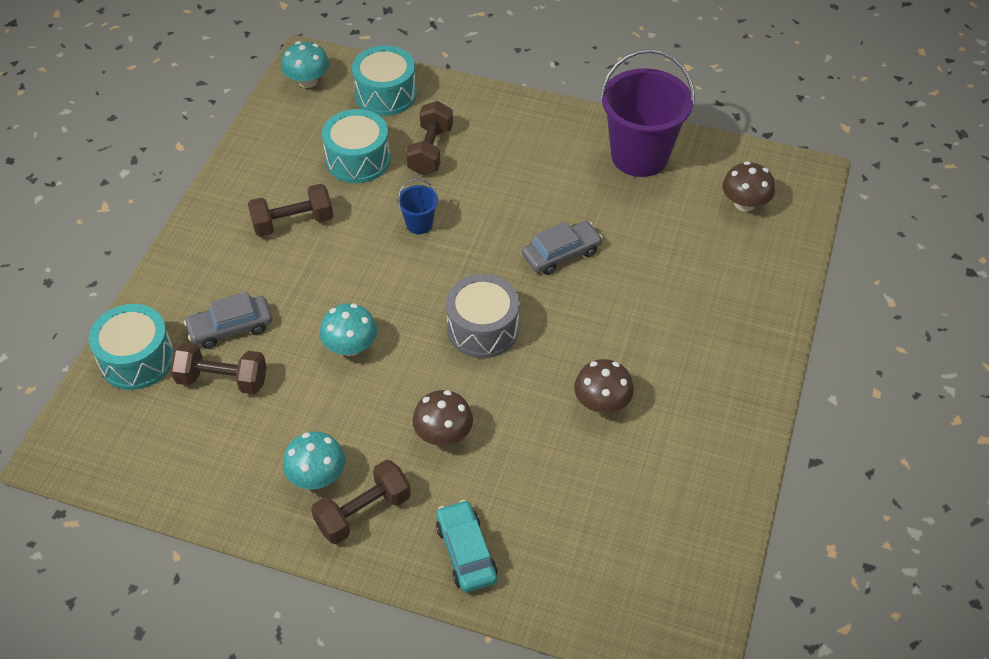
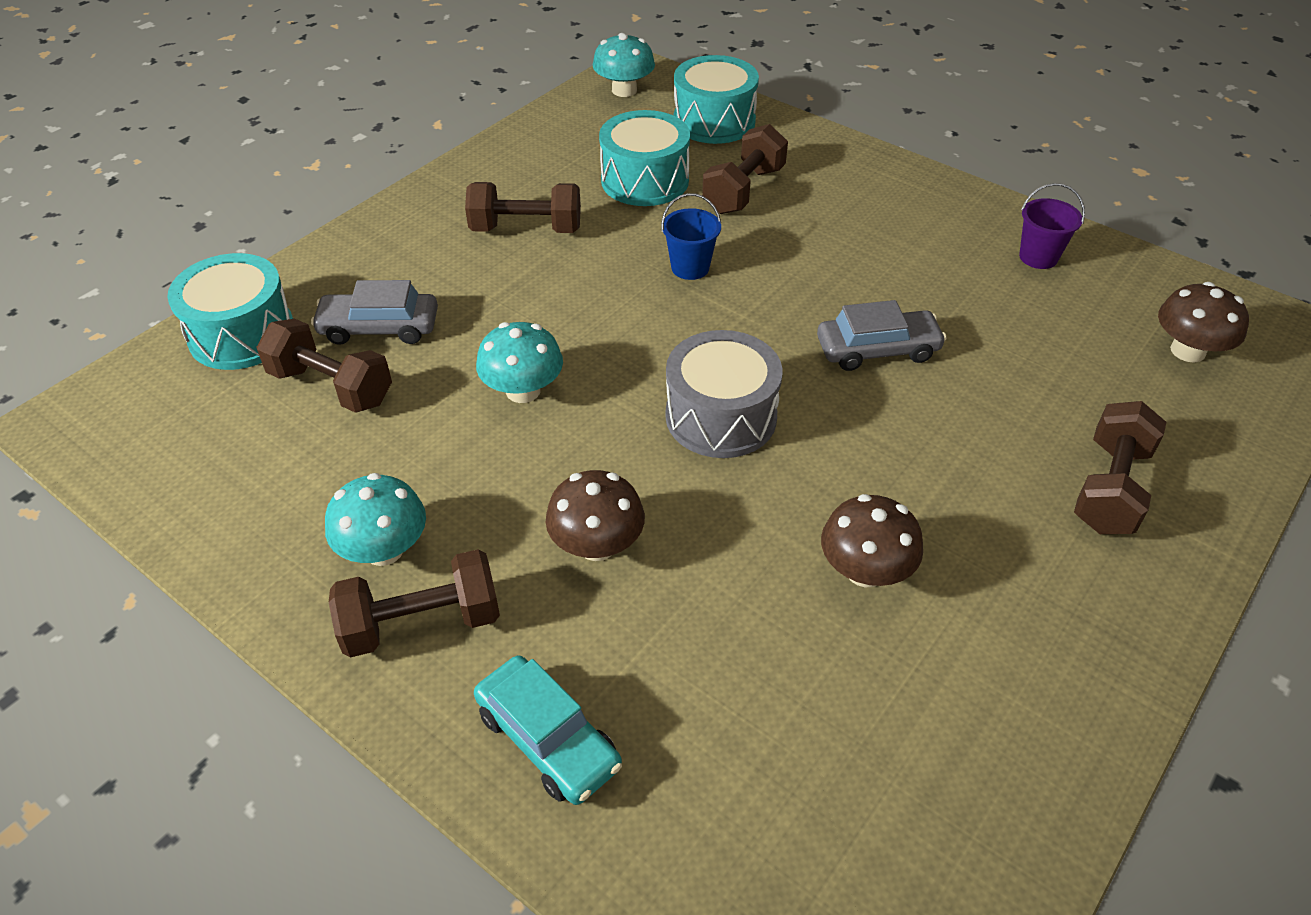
camera: 20 degrees right, 5 degrees down
(466, 552) = (548, 739): turquoise car -> turquoise car turned 135 degrees clockwise
(639, 156) = (1038, 257): purple bucket -> purple bucket, size x0.44
(721, 310) = (1109, 488): none -> brown dumbbell

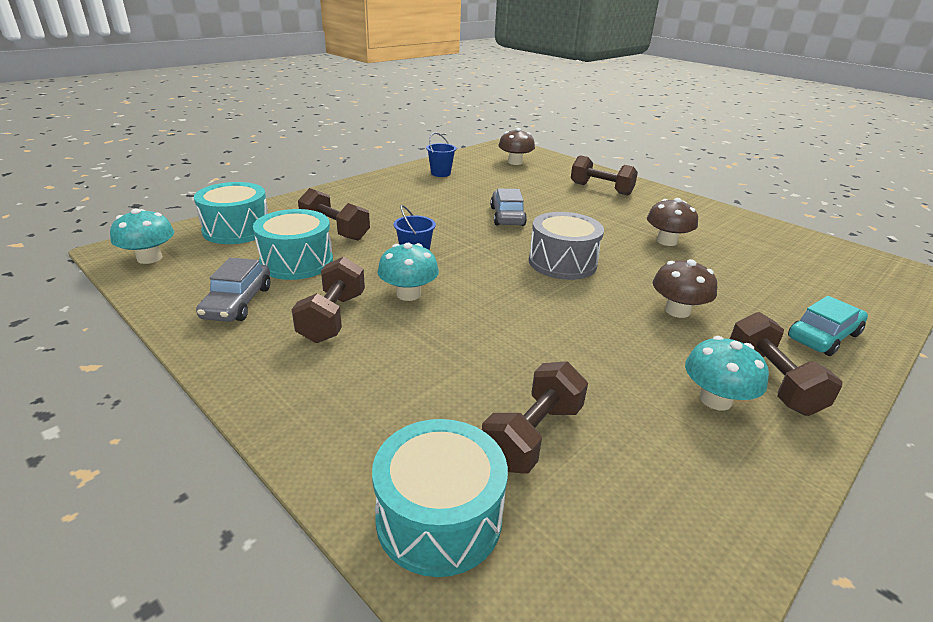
camera: 85 degrees left, 15 degrees down
(379, 328) = (450, 405): grey car -> grey car (237, 302)
(523, 390) = (539, 329): turquoise mushroom -> turquoise mushroom (408, 294)
(1038, 257) = (440, 173): purple bucket -> blue bucket

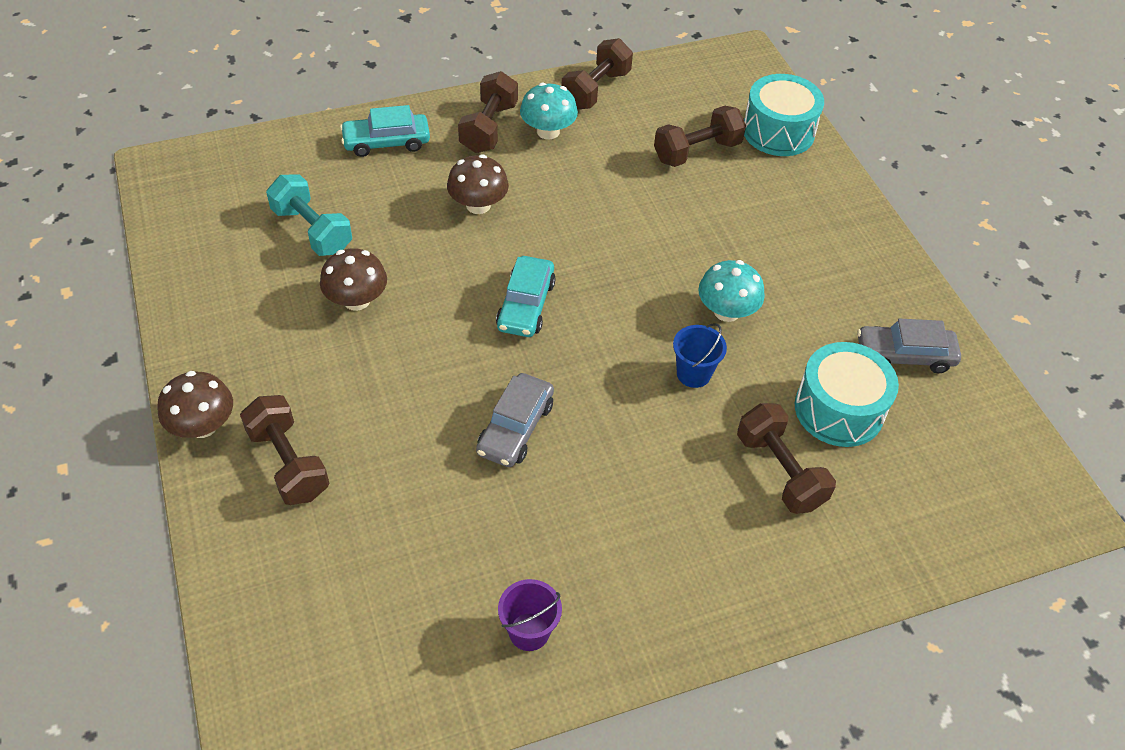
camera: 155 degrees left, 20 degrees up
(149, 258) = (1020, 478): turquoise mushroom -> none
(237, 230) = (918, 519): turquoise drum -> none
(237, 302) = (904, 355): grey car -> grey car turned 120 degrees counterclockwise
(332, 317) = (811, 303): brown dumbbell -> brown dumbbell (596, 90)
(440, 173) = (529, 631): blue bucket -> purple bucket
(515, 162) = (339, 640): brown mushroom -> brown mushroom (203, 425)
(562, 262) = (525, 305): grey drum -> turquoise car
(754, 265) = (312, 230): none -> turquoise dumbbell

